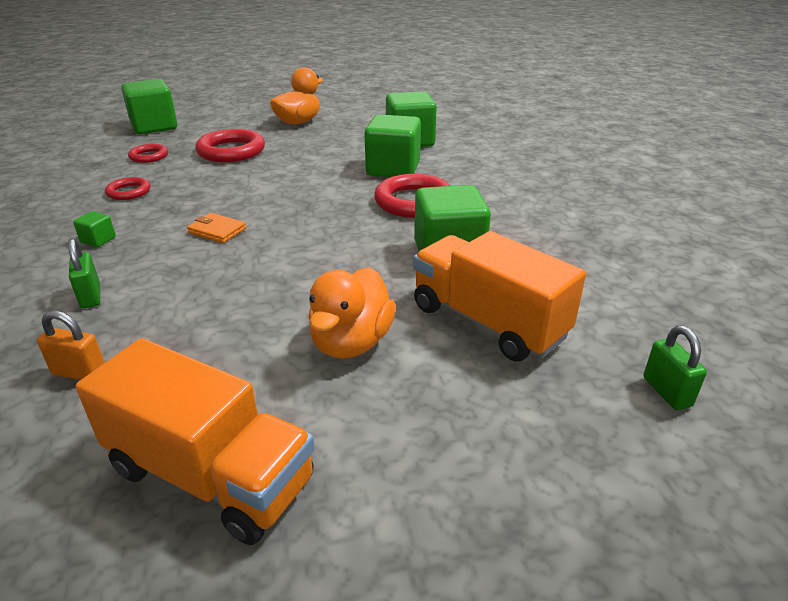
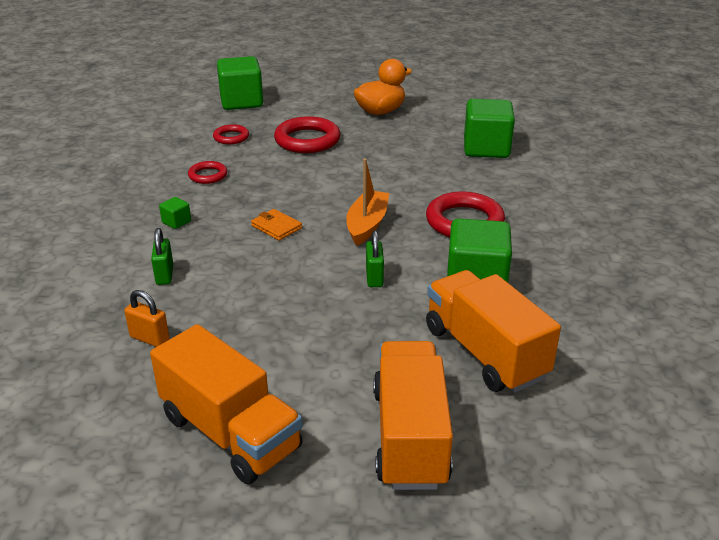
camera: 15 degrees right, 0 degrees up
(316, 217) = (367, 225): none -> orange boat
(351, 342) = (362, 351): orange duck -> none
(393, 169) = (457, 181): green cube -> none
(442, 432) = (410, 436): none -> orange truck
(666, 392) = (614, 441): green padlock -> green padlock (374, 277)

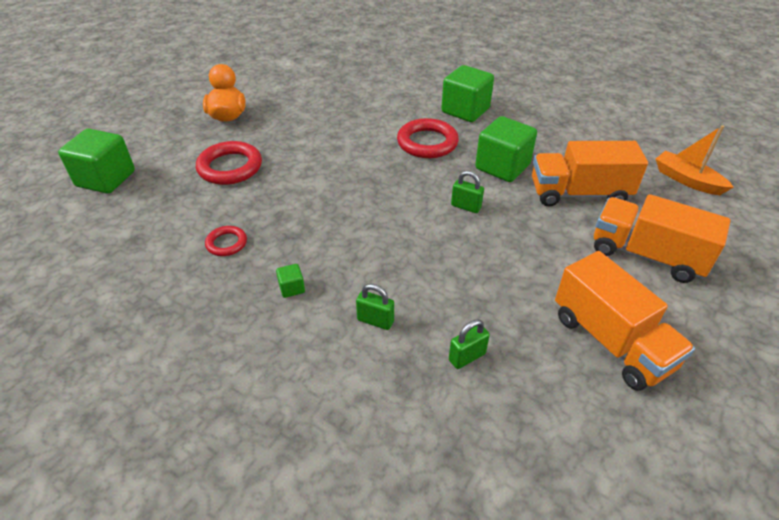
camera: 60 degrees left, 10 degrees up
(149, 338) = (467, 357): orange padlock -> green padlock
(230, 433) = (611, 341): orange truck -> orange truck turned 75 degrees clockwise
(231, 137) = (170, 207): red ring -> none
(276, 227) = (355, 231): orange wallet -> none
(367, 225) = (393, 185): orange boat -> orange boat (687, 180)
(486, 148) = (340, 96): green cube -> green cube (465, 110)

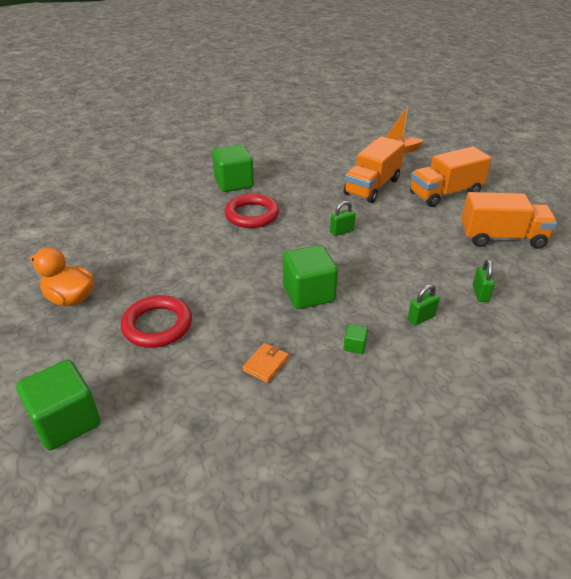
camera: 55 degrees left, 5 degrees down
(226, 243) = (266, 364): red ring -> orange wallet
(502, 167) = (316, 199): green cube -> green cube (308, 293)

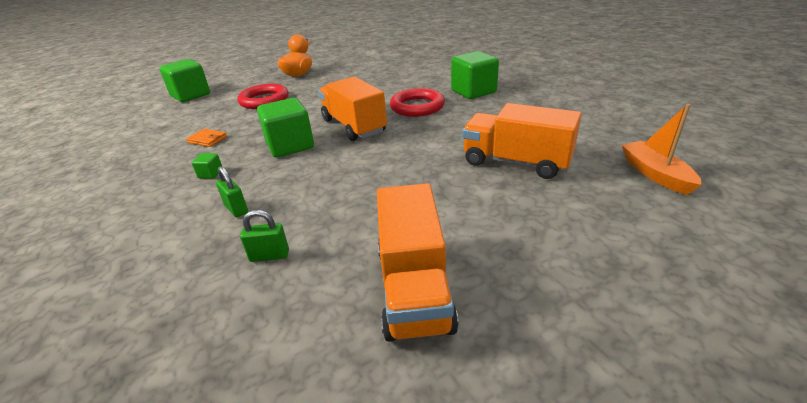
camera: 85 degrees right, 5 degrees down
(341, 231) = (399, 152): green padlock -> none
(445, 194) = (537, 226): orange truck -> orange truck (354, 126)

